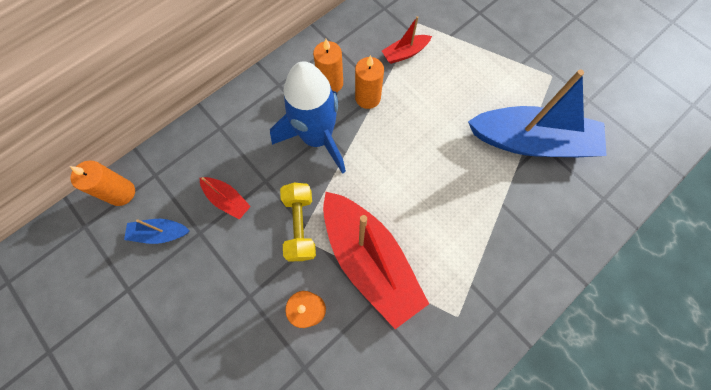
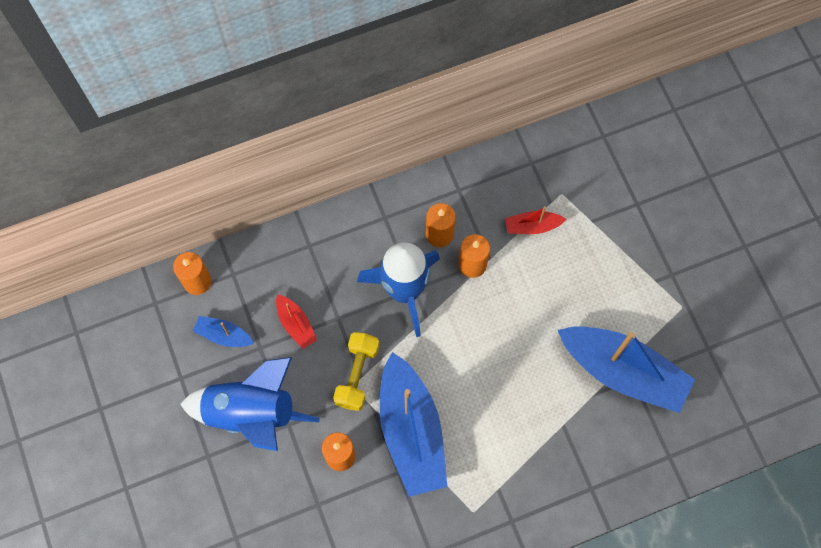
camera: 20 degrees right, 0 degrees up
(209, 299) = (251, 413): none -> blue rocket
(369, 260) = (411, 431): red boat -> blue boat

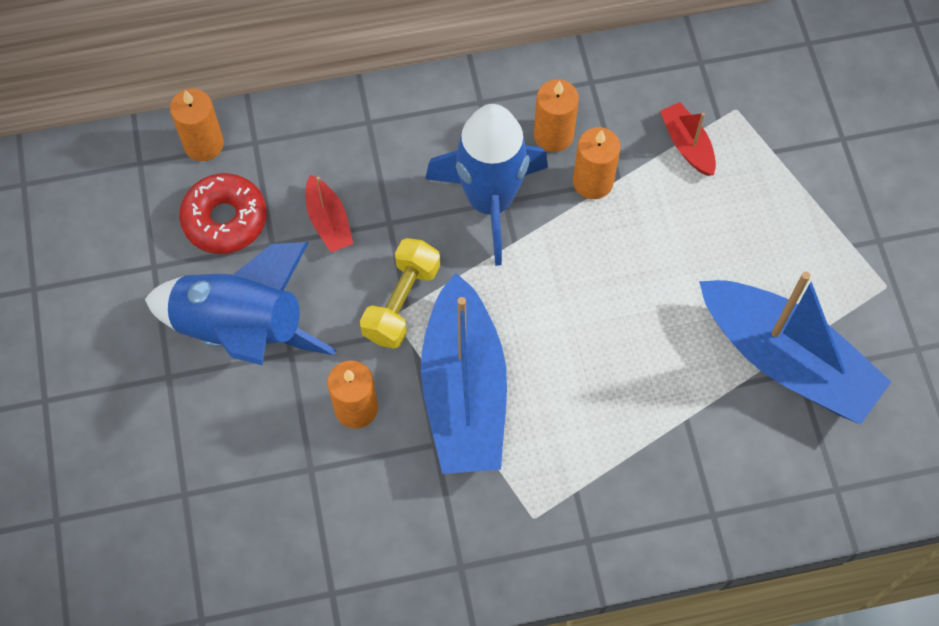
camera: 10 degrees right, 5 degrees down
(223, 335) = (225, 219): blue boat -> red donut
(532, 226) = (687, 145): red boat -> red boat turned 60 degrees clockwise

